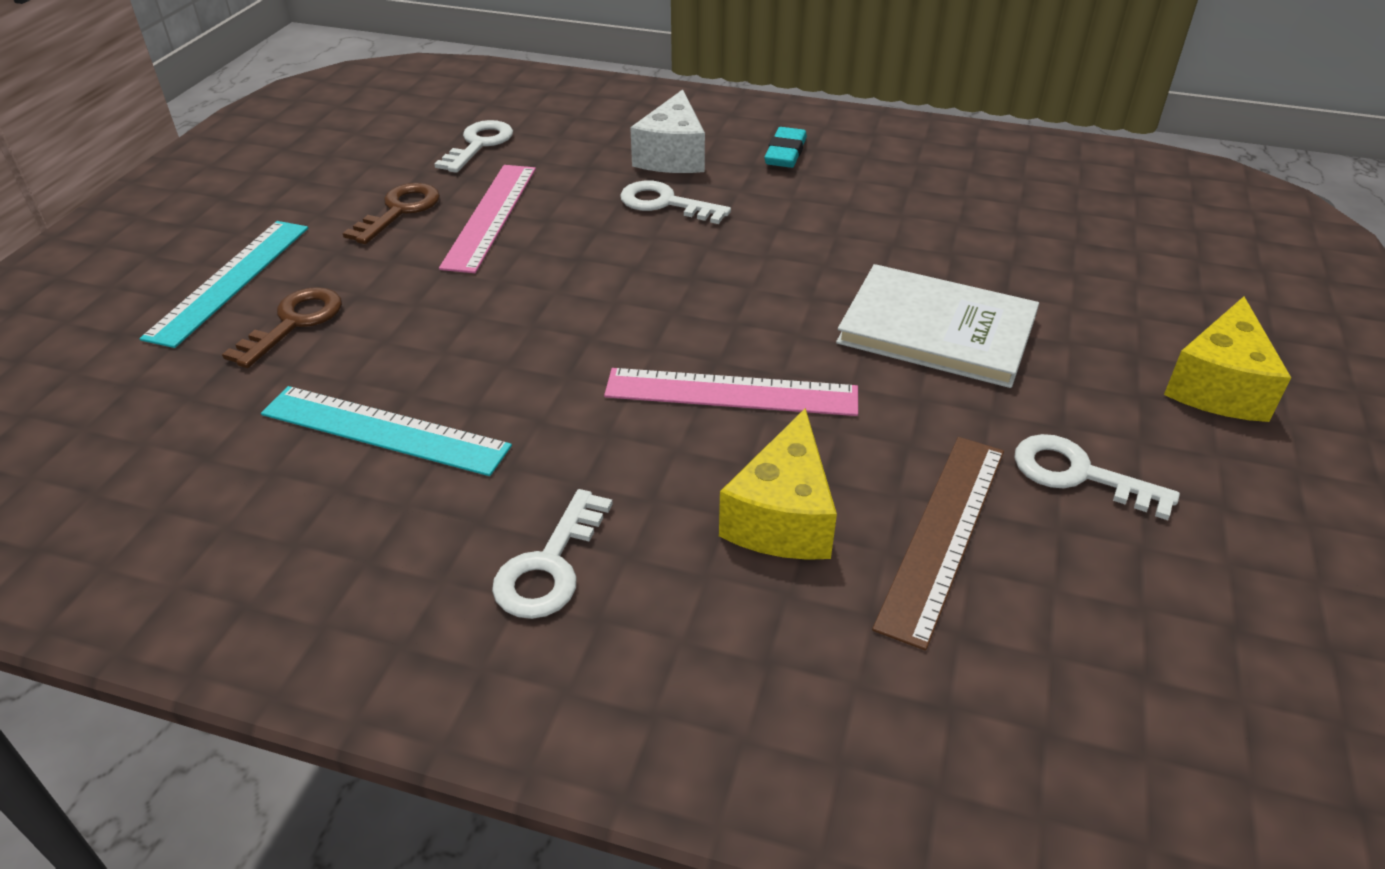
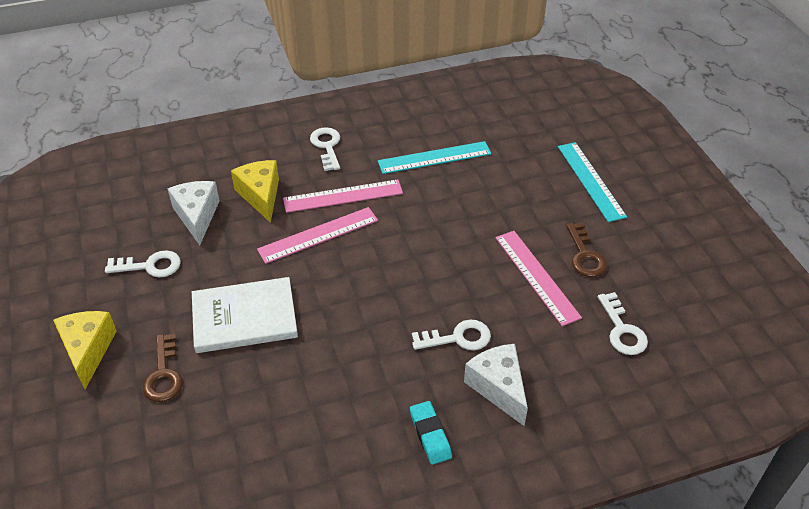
camera: 145 degrees right, 5 degrees up
(294, 323) = (532, 177): brown key -> brown key (163, 374)
(626, 439) = (343, 196): none -> pink ruler
(943, 534) = (197, 216): brown ruler -> white cheese

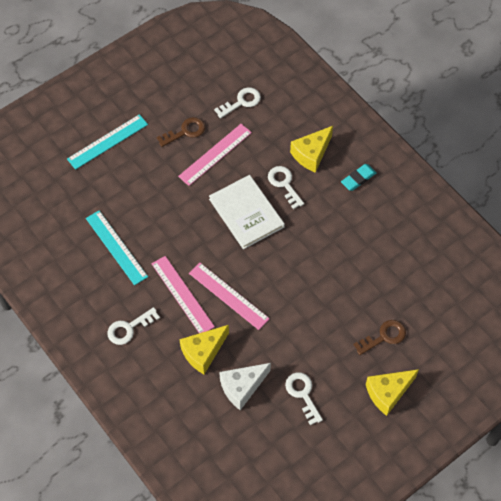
camera: 110 degrees left, 15 degrees up
(244, 317) = (320, 310): white book -> white book (246, 213)
(498, 387) = (311, 154): white cheese -> yellow cheese

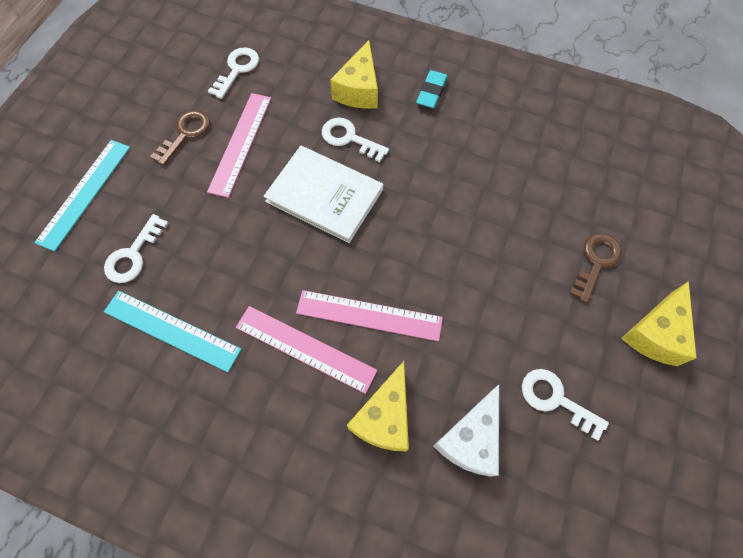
camera: 30 degrees left, 5 degrees up
(129, 328) = (256, 443): white key -> white key (133, 255)

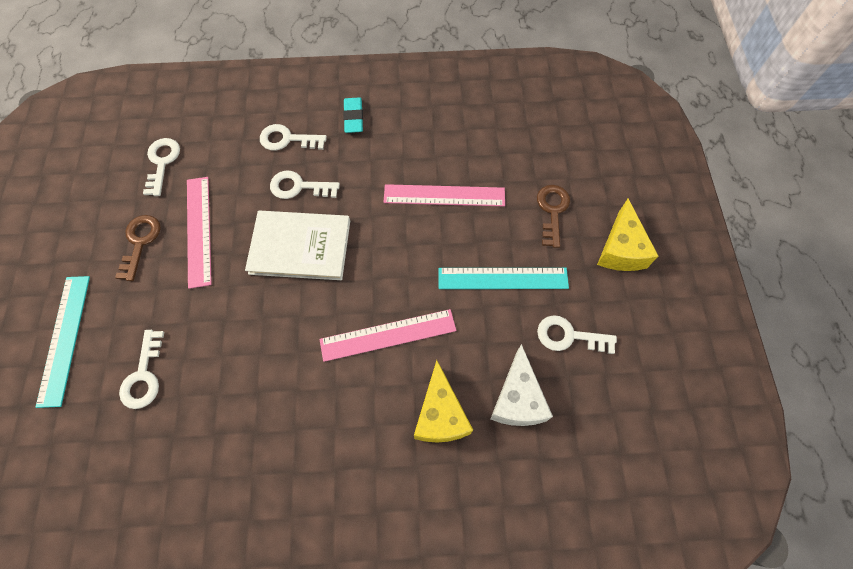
camera: 25 degrees left, 0 degrees up
(172, 330) = (215, 427): turquoise ruler -> turquoise ruler (503, 278)
(305, 348) = (346, 388): pink ruler -> pink ruler (444, 195)
(359, 90) = (287, 139): yellow cheese -> white key

